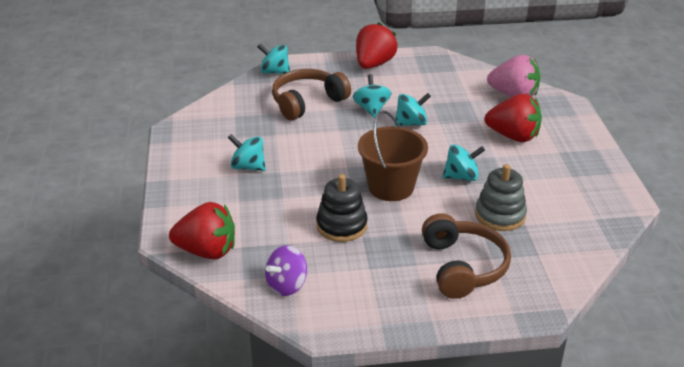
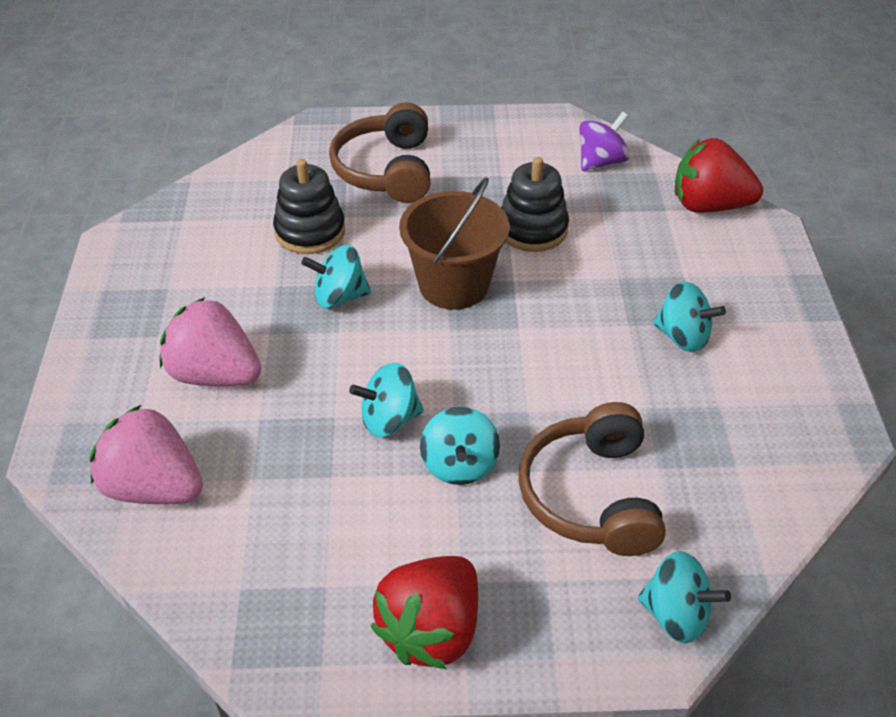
camera: 175 degrees left, 10 degrees up
(307, 102) = (591, 495): brown headphones -> brown headphones turned 120 degrees clockwise
(500, 215) = (310, 231): grey stacking toy -> black stacking toy
(513, 136) = (215, 374): red strawberry -> pink strawberry

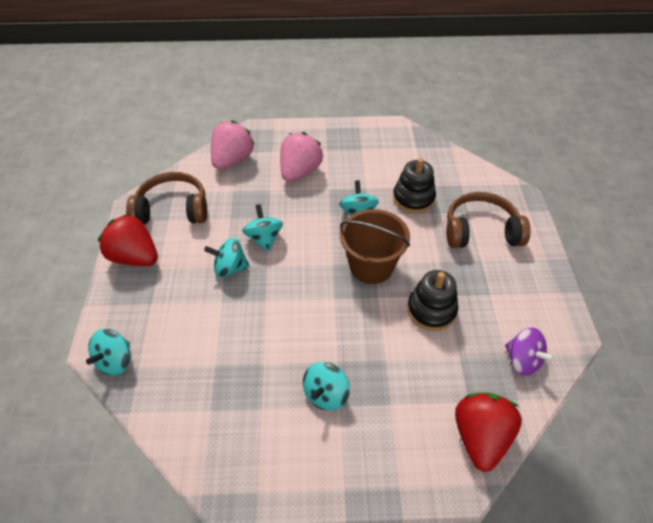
camera: 90 degrees right, 5 degrees up
(591, 495) = (200, 327): brown headphones -> brown headphones (172, 209)

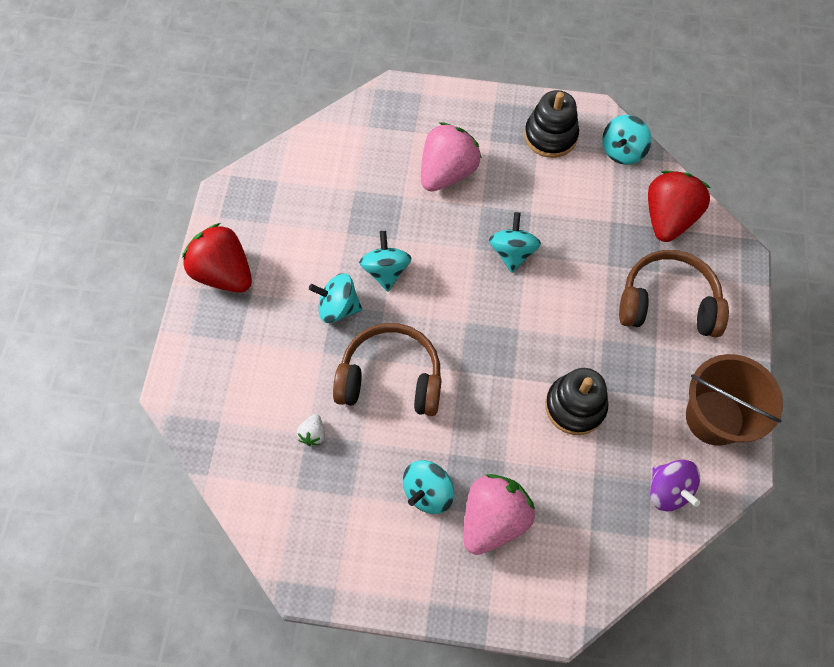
camera: 10 degrees right, 15 degrees up
(115, 361) = (194, 409): turquoise spinning top -> turquoise spinning top (622, 151)
(172, 209) = (275, 208): brown headphones -> brown headphones (390, 378)
(220, 364) = (313, 434): none -> white strawberry
(232, 160) = (360, 139): pink strawberry -> pink strawberry (493, 519)
(371, 266) = (514, 333): brown bucket -> brown bucket (714, 417)
(413, 198) = (591, 239): black stacking toy -> black stacking toy (550, 136)
(480, 437) = (592, 572): red strawberry -> red strawberry (668, 218)

